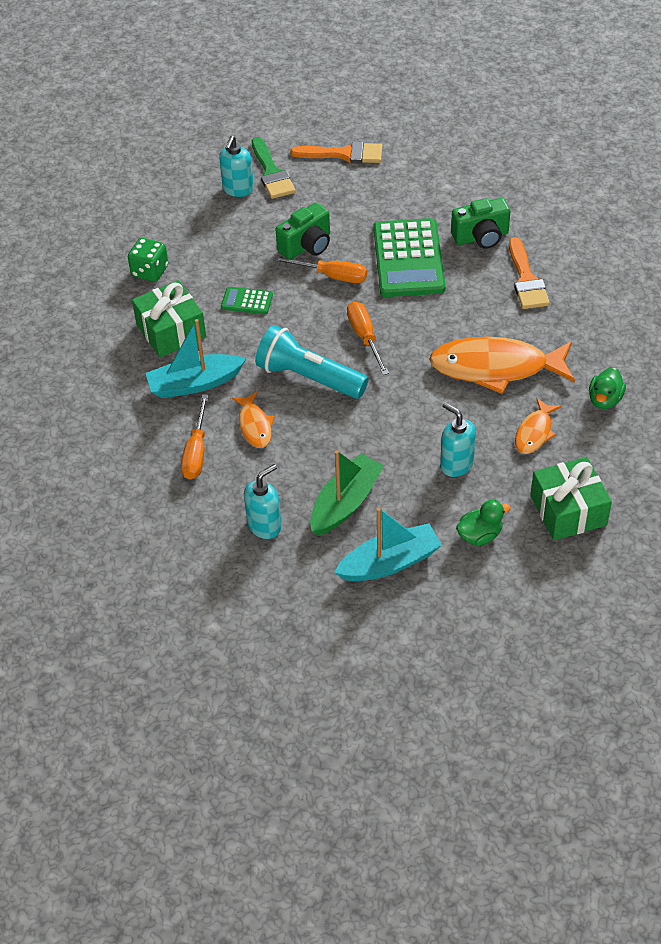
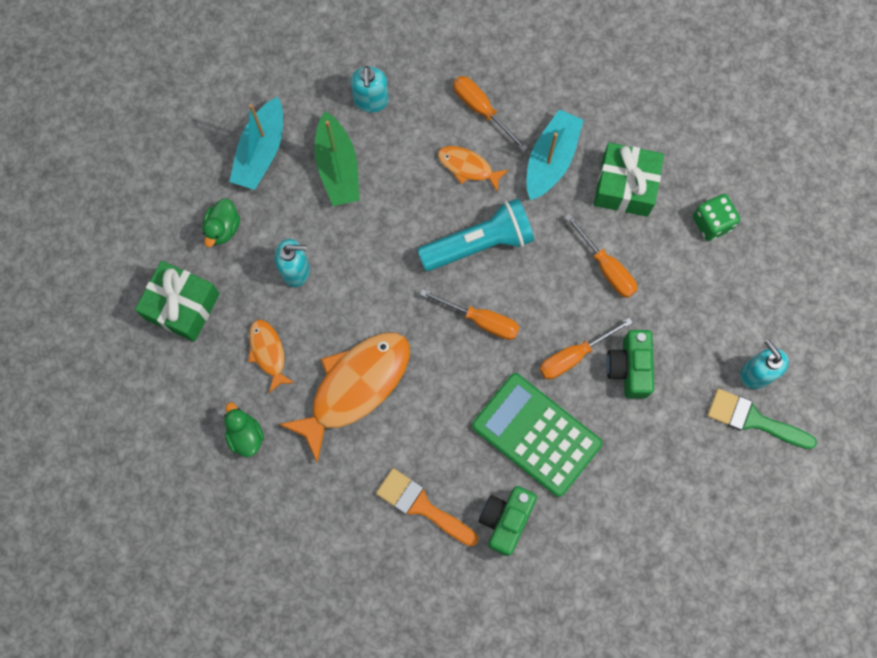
camera: 130 degrees right, 25 degrees up
(247, 301) = (606, 267): green calculator -> orange screwdriver
(344, 154) = (723, 504): orange brush -> none

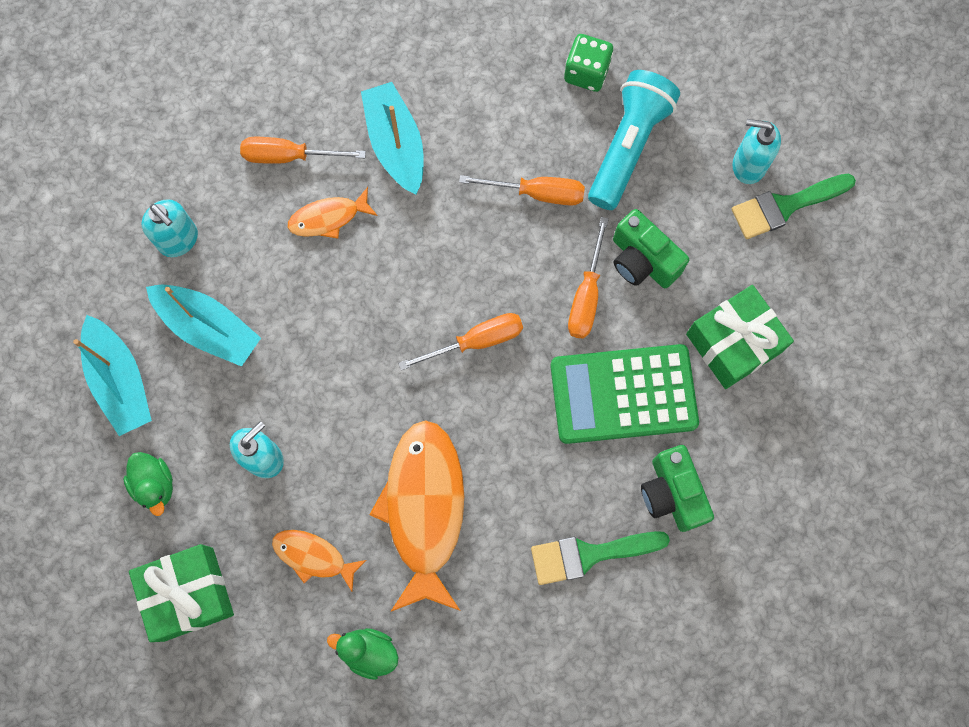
camera: 45 degrees left, 0 degrees up
(338, 168) = (209, 328): green boat -> turquoise boat
(422, 506) = (589, 554): orange brush -> green brush
(479, 243) = (406, 275): turquoise flashlight -> turquoise flashlight (628, 146)
(625, 186) = (482, 108): green gift -> green gift (733, 343)

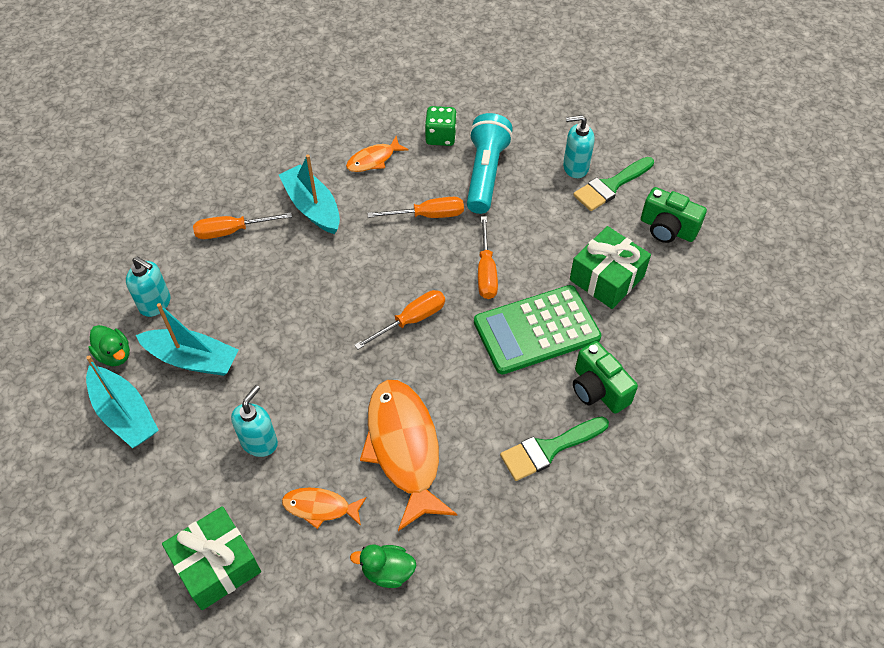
camera: 15 degrees left, 20 degrees down
(155, 485) = (170, 485): green duck -> green duck (114, 355)
(328, 218) = (272, 264): orange fish -> orange fish (373, 160)
(642, 260) = (520, 240): green camera -> green camera (667, 229)

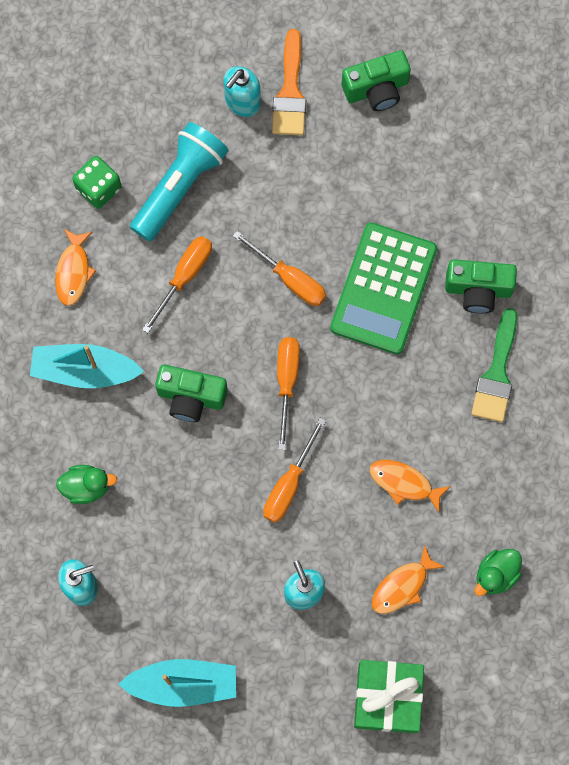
camera: 50 degrees left, 20 degrees up
(114, 355) = (110, 655): green duck -> green duck (86, 487)
(192, 359) = (172, 592): turquoise boat -> none
(232, 231) = (51, 462): orange screwdriver -> orange screwdriver (289, 484)
(347, 274) = (191, 397): none -> green camera
(404, 448) = (404, 483): orange fish -> orange fish, size x0.50
(485, 173) = (180, 186): turquoise flashlight -> turquoise flashlight turned 75 degrees clockwise
(606, 278) = (382, 186): green gift -> none
(610, 186) = (290, 92): green brush -> orange brush

